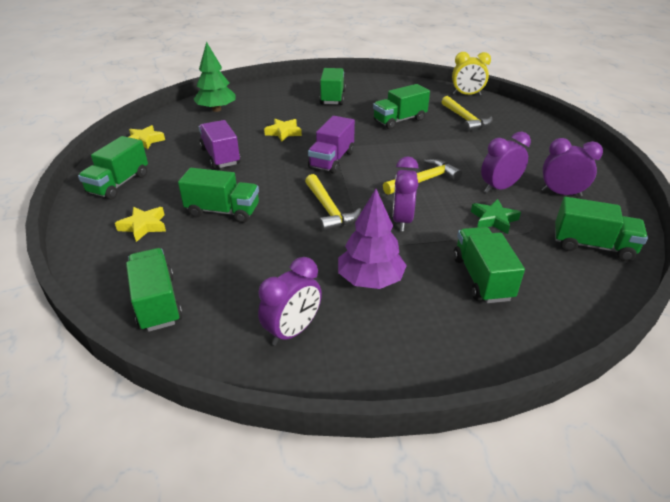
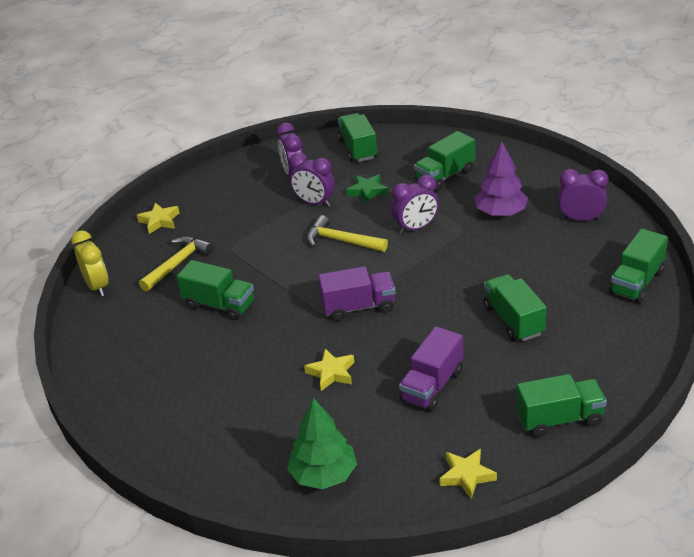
camera: 120 degrees left, 0 degrees up
(144, 226) = (586, 350): yellow star -> yellow star (159, 221)
(329, 210) = (443, 267): yellow hammer -> none
(332, 97) = (191, 388): green truck -> none

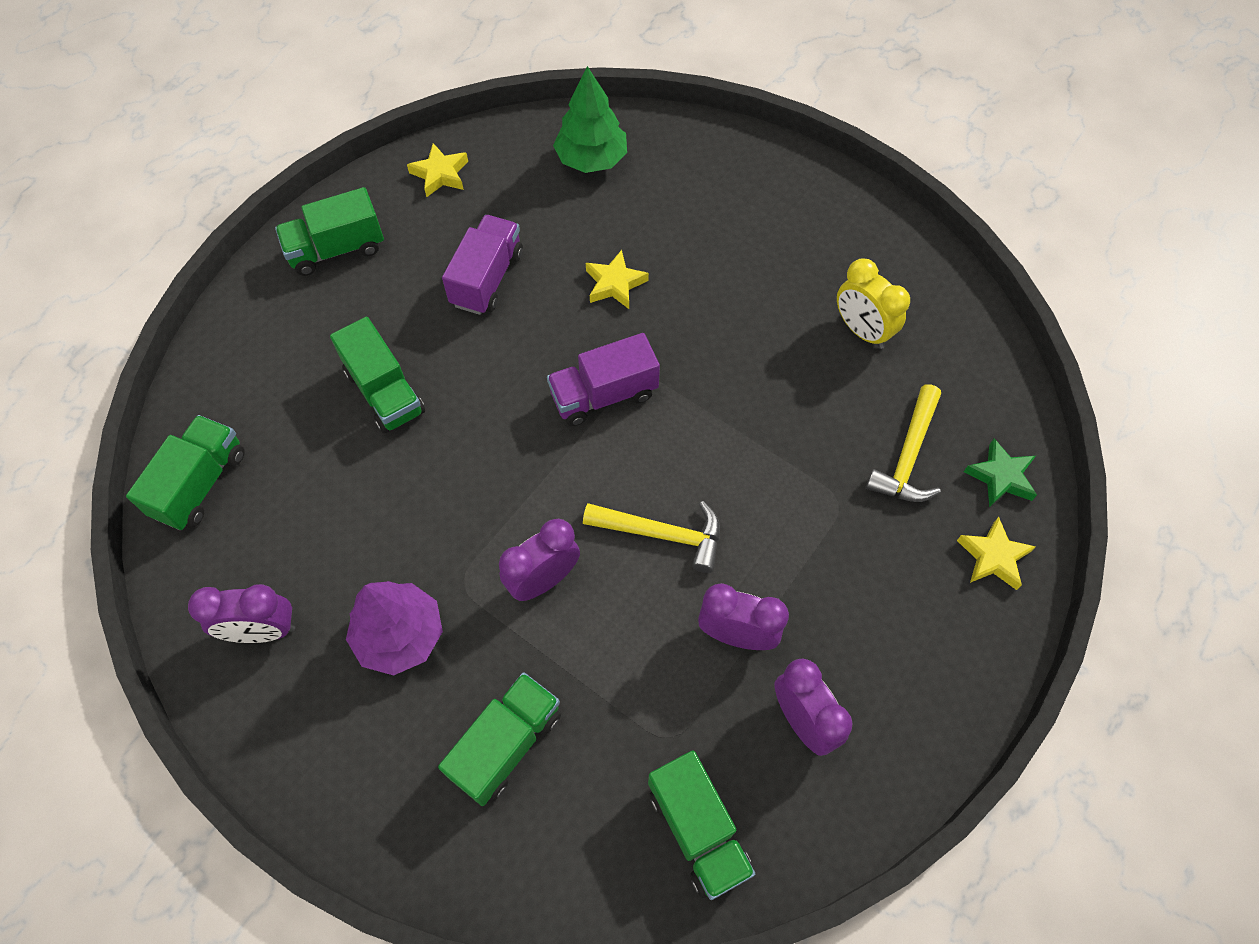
camera: 165 degrees right, 25 degrees up
(97, 286) = (1005, 397): yellow clock -> yellow clock (862, 331)
(219, 305) = (805, 379): green truck -> none
(367, 191) = (647, 678): green star -> green star (1000, 477)

